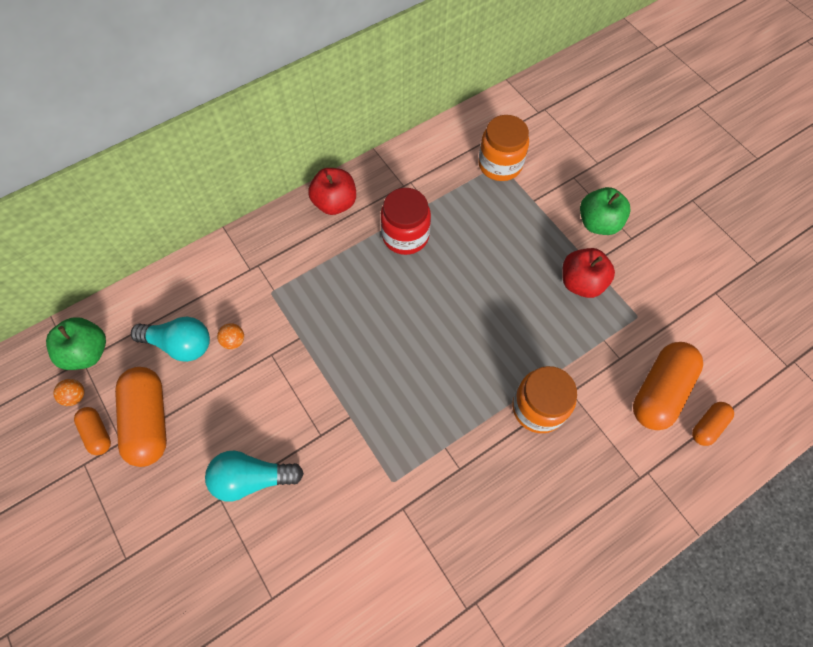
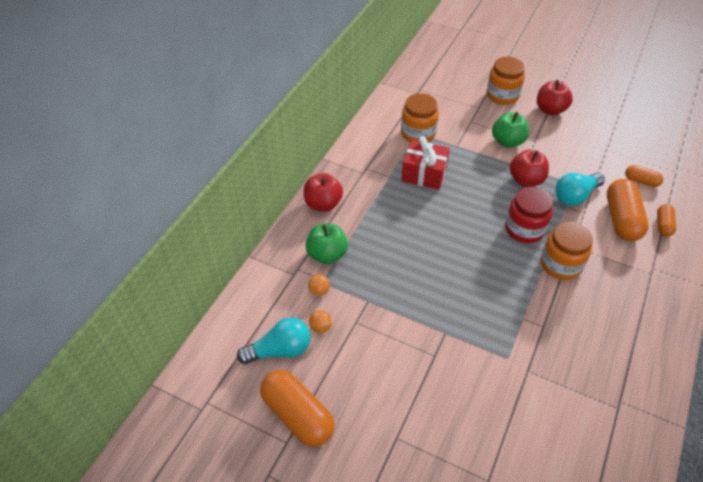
camera: 30 degrees left, 15 degrees down
(75, 396) = (221, 430): orange ball -> orange ball (319, 291)
(87, 352) = (206, 394): green apple -> green apple (327, 254)
(97, 433) = (262, 447): orange capsule -> orange capsule (641, 181)
(252, 479) = (409, 410): turquoise light bulb -> turquoise light bulb (575, 196)
(405, 236) = (390, 202): red jar -> red jar (524, 229)
(468, 218) = (424, 174): none -> red gift
(640, 159) = (502, 95): none -> orange jar
(686, 205) = (550, 110): none -> red apple

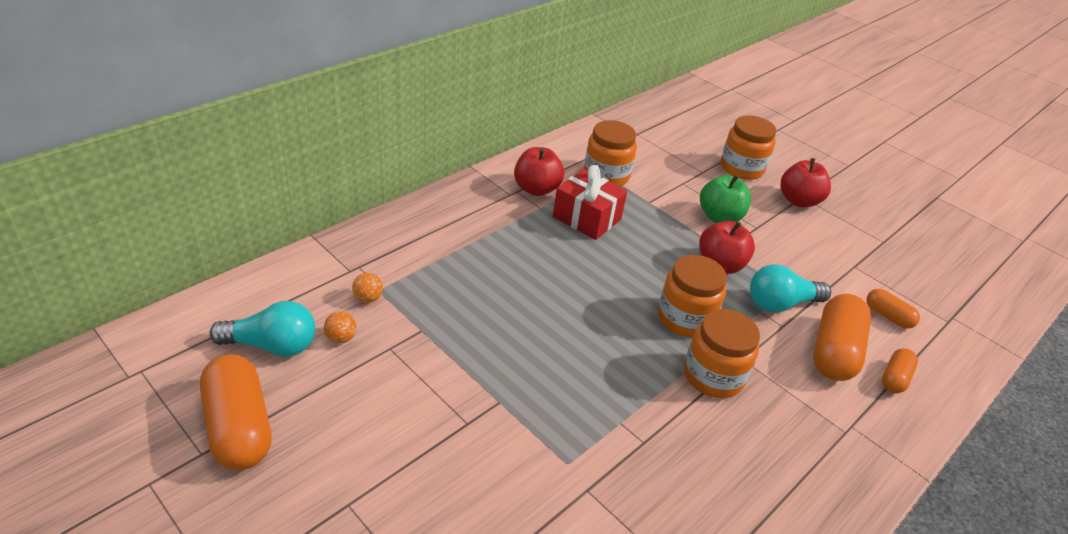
camera: 15 degrees right, 10 degrees down
(323, 204) = (438, 210): red apple -> red apple (536, 189)
(327, 254) = (405, 263): green apple -> none
(524, 229) = (685, 319): red jar -> orange jar

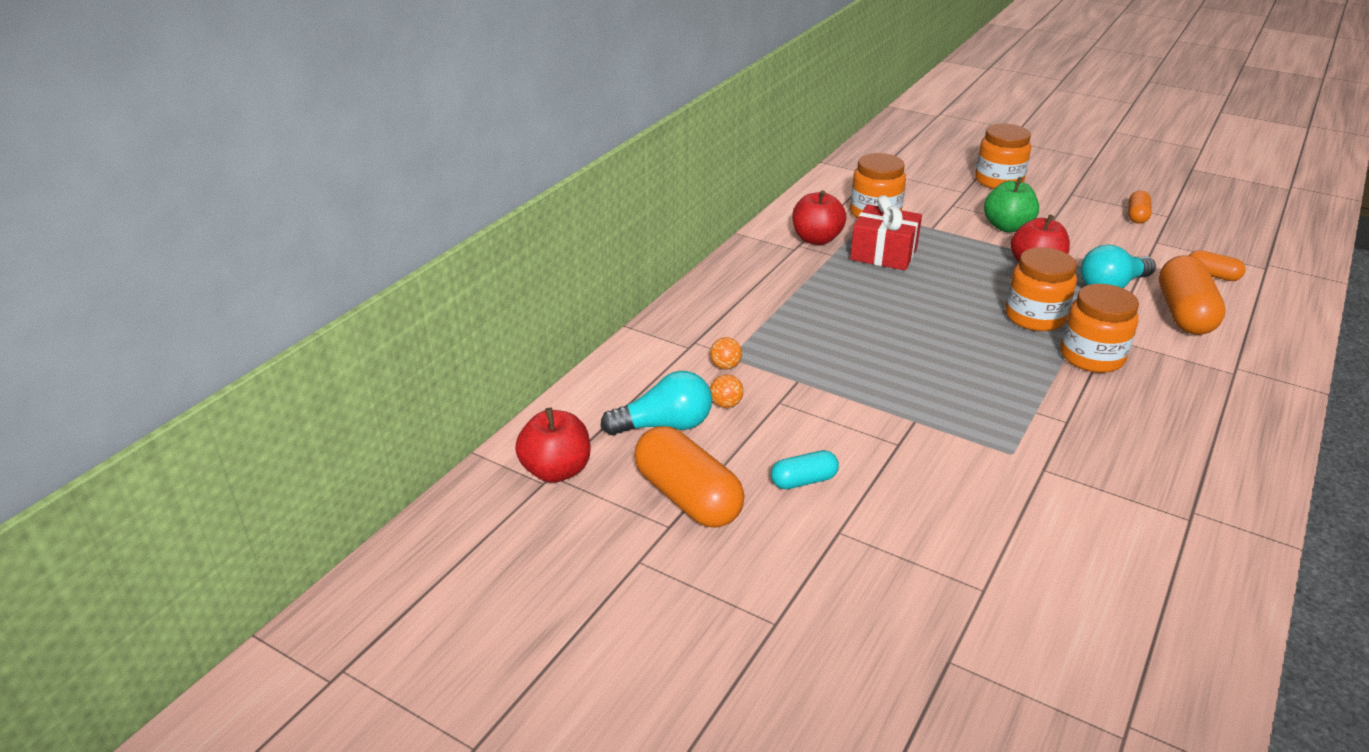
camera: 10 degrees left, 5 degrees down
(353, 439) = (803, 481): none -> turquoise capsule
(799, 201) = (1070, 198): red apple -> red apple (556, 470)
(895, 378) = (1249, 322): orange capsule -> orange capsule (1137, 216)

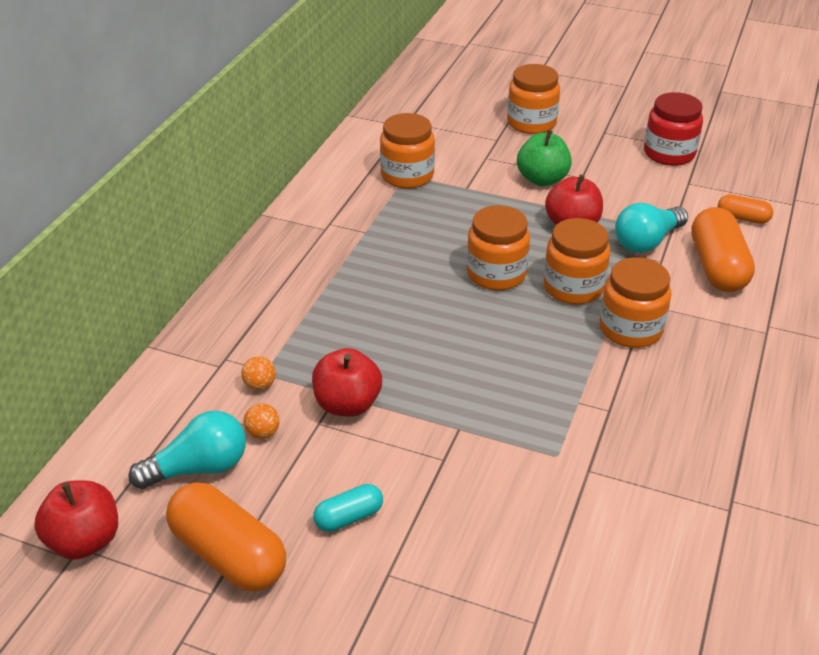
camera: 10 degrees left, 5 degrees up
(816, 239) = (348, 214): red apple -> red apple (347, 404)
(883, 254) = (418, 226): red gift -> none
(958, 299) = (496, 274): none -> orange jar
(1137, 216) = (669, 153): orange capsule -> red jar

